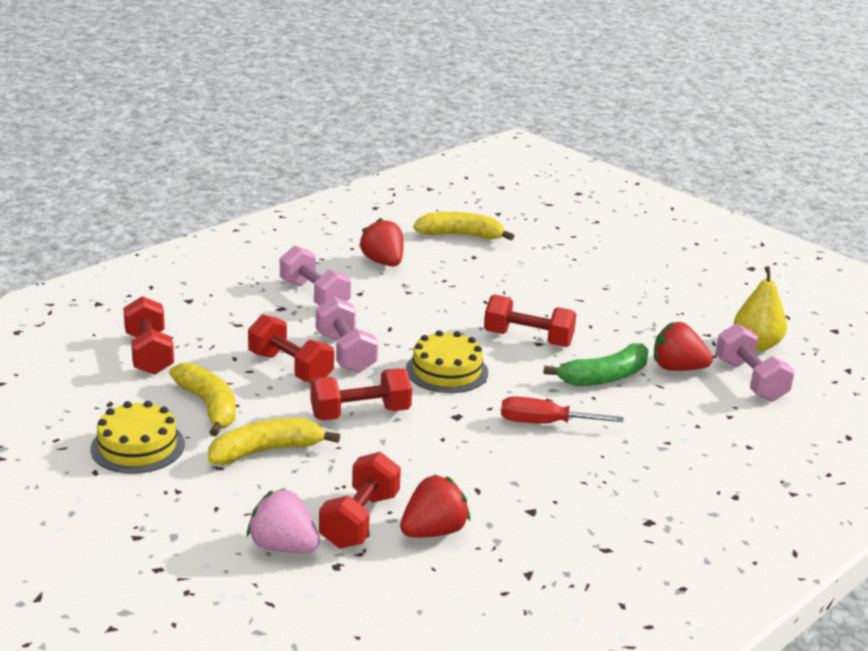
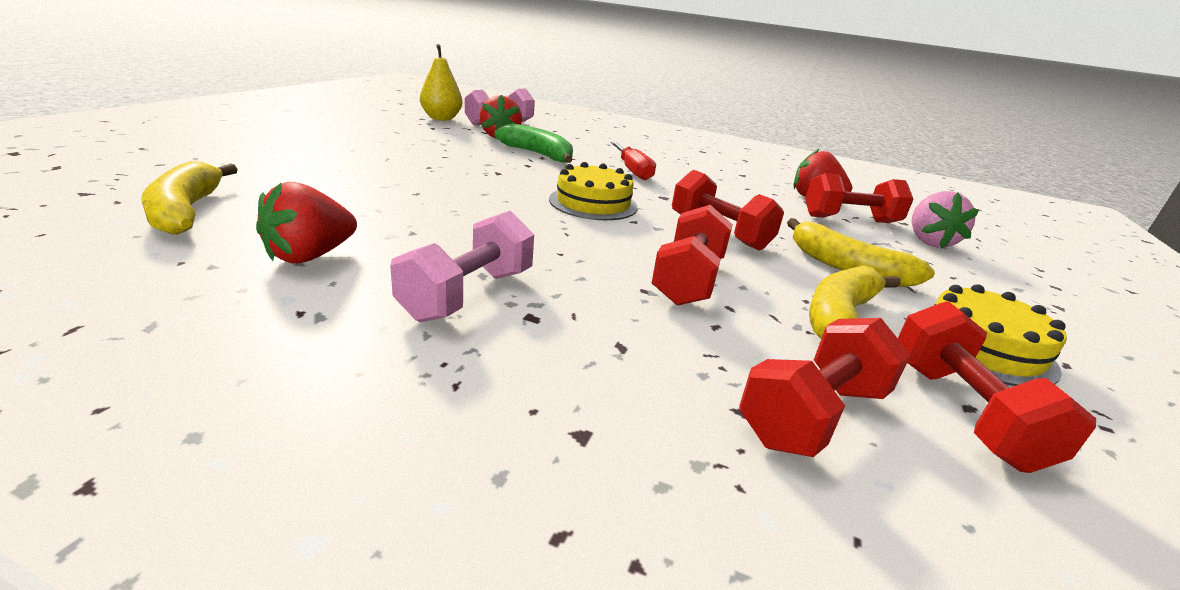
camera: 115 degrees left, 0 degrees up
(345, 353) = (614, 252): pink dumbbell -> none
(528, 339) = (493, 175): red dumbbell -> red dumbbell (961, 412)

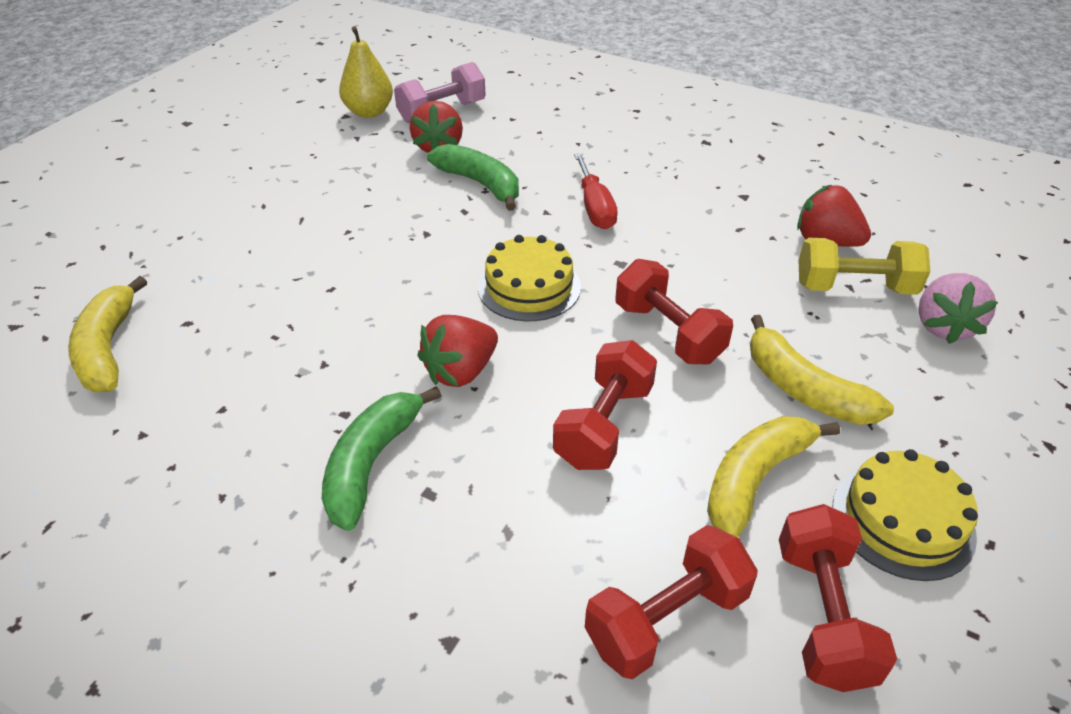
camera: 10 degrees right, 15 degrees up
(310, 256) = (226, 413): red strawberry -> red strawberry (461, 371)
(468, 294) = (371, 463): pink dumbbell -> green banana
(850, 219) = (854, 287): red dumbbell -> yellow dumbbell

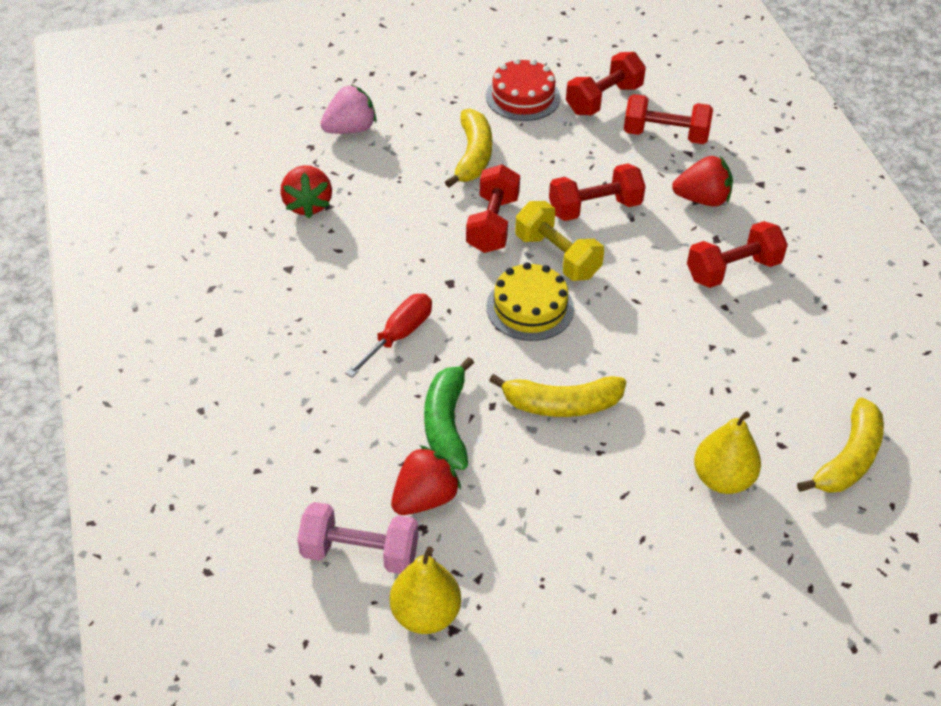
camera: 135 degrees left, 5 degrees up
(226, 269) = (722, 479): none -> yellow pear
(371, 463) = (733, 270): green banana -> red dumbbell
(461, 371) = (635, 284): red strawberry -> red strawberry (702, 199)
(755, 479) = (558, 145): yellow banana -> yellow banana (561, 404)
(854, 287) = (350, 173): yellow dumbbell -> yellow dumbbell (557, 256)
(902, 520) = (523, 97): yellow cake -> red cake

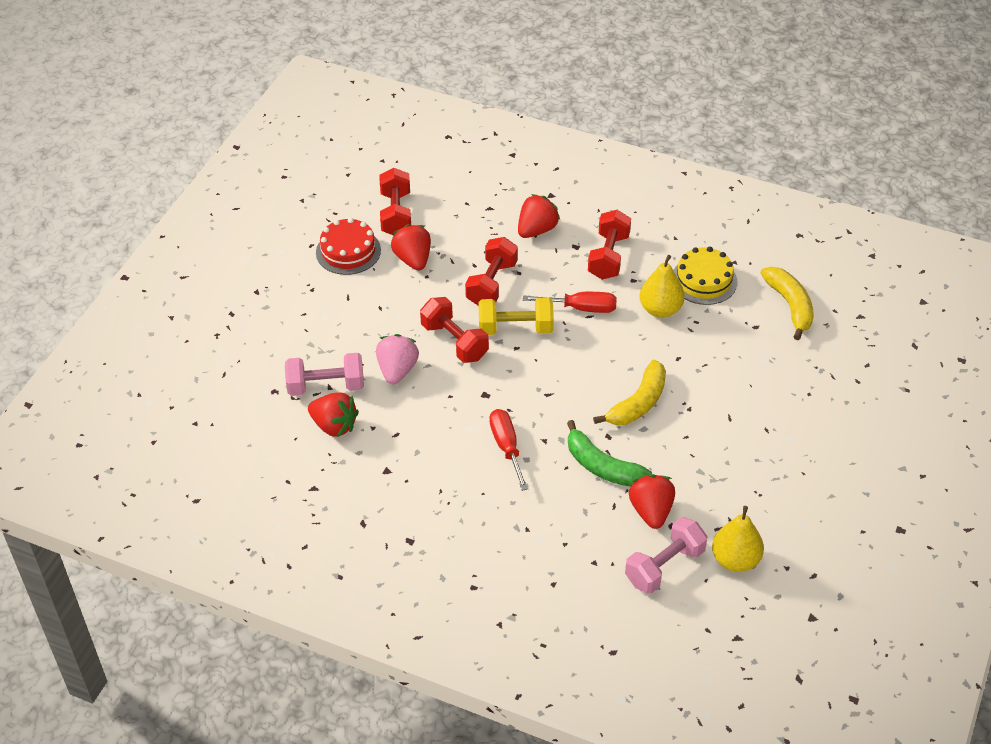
camera: 50 degrees left, 0 degrees up
(349, 173) = (326, 386): none -> pink dumbbell
(350, 129) = (280, 359): pink strawberry -> pink strawberry (397, 370)
(473, 156) = (379, 312): yellow banana -> none
(530, 308) = (546, 369): yellow cake -> yellow cake (704, 280)
(562, 141) = (413, 259): none -> red strawberry
(639, 289) = (581, 308): none -> red screwdriver
(665, 135) = (462, 208): red dumbbell -> none
(722, 479) = (756, 367): yellow pear -> yellow pear (660, 309)

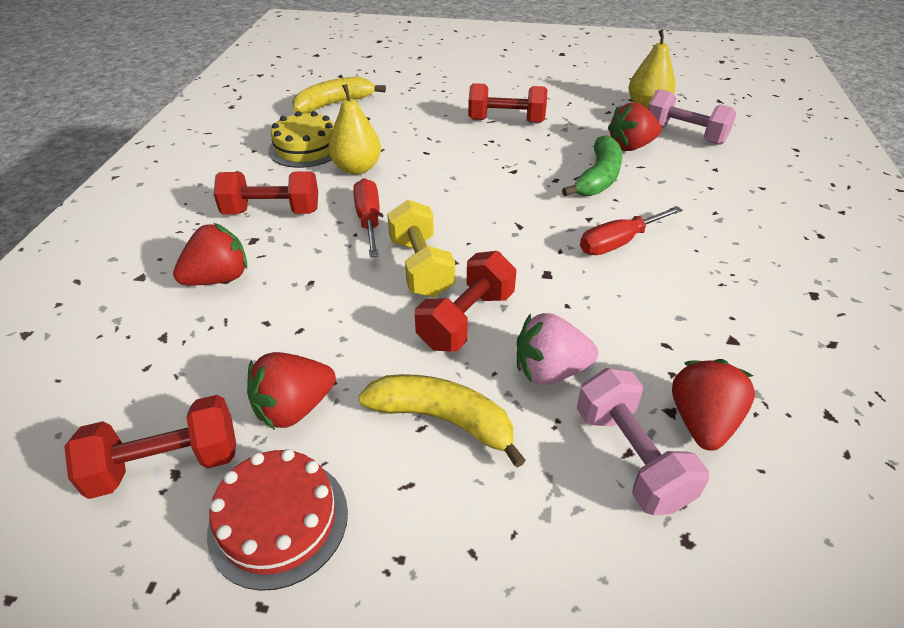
camera: 105 degrees left, 5 degrees down
(492, 284) = (338, 303): red dumbbell -> red dumbbell (506, 121)
(536, 230) = (219, 278): red strawberry -> red strawberry turned 120 degrees clockwise
(638, 403) = (500, 167): yellow banana -> yellow banana (443, 419)

